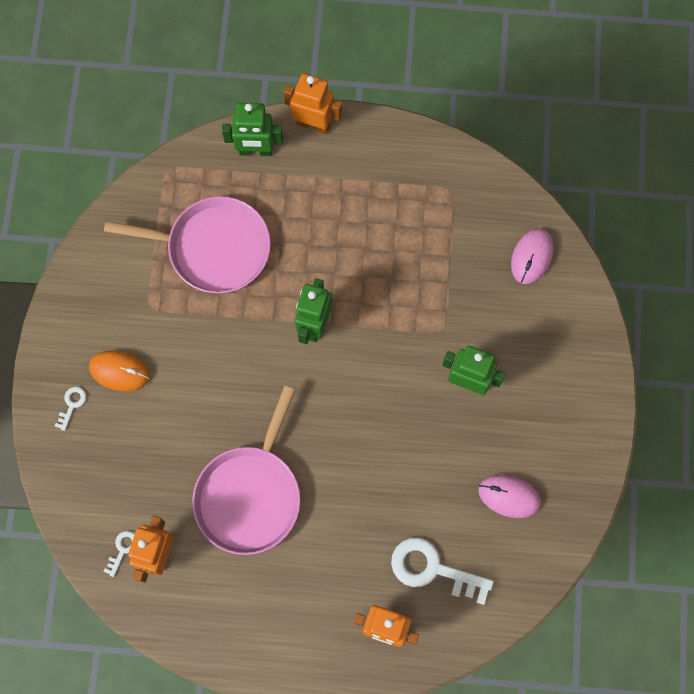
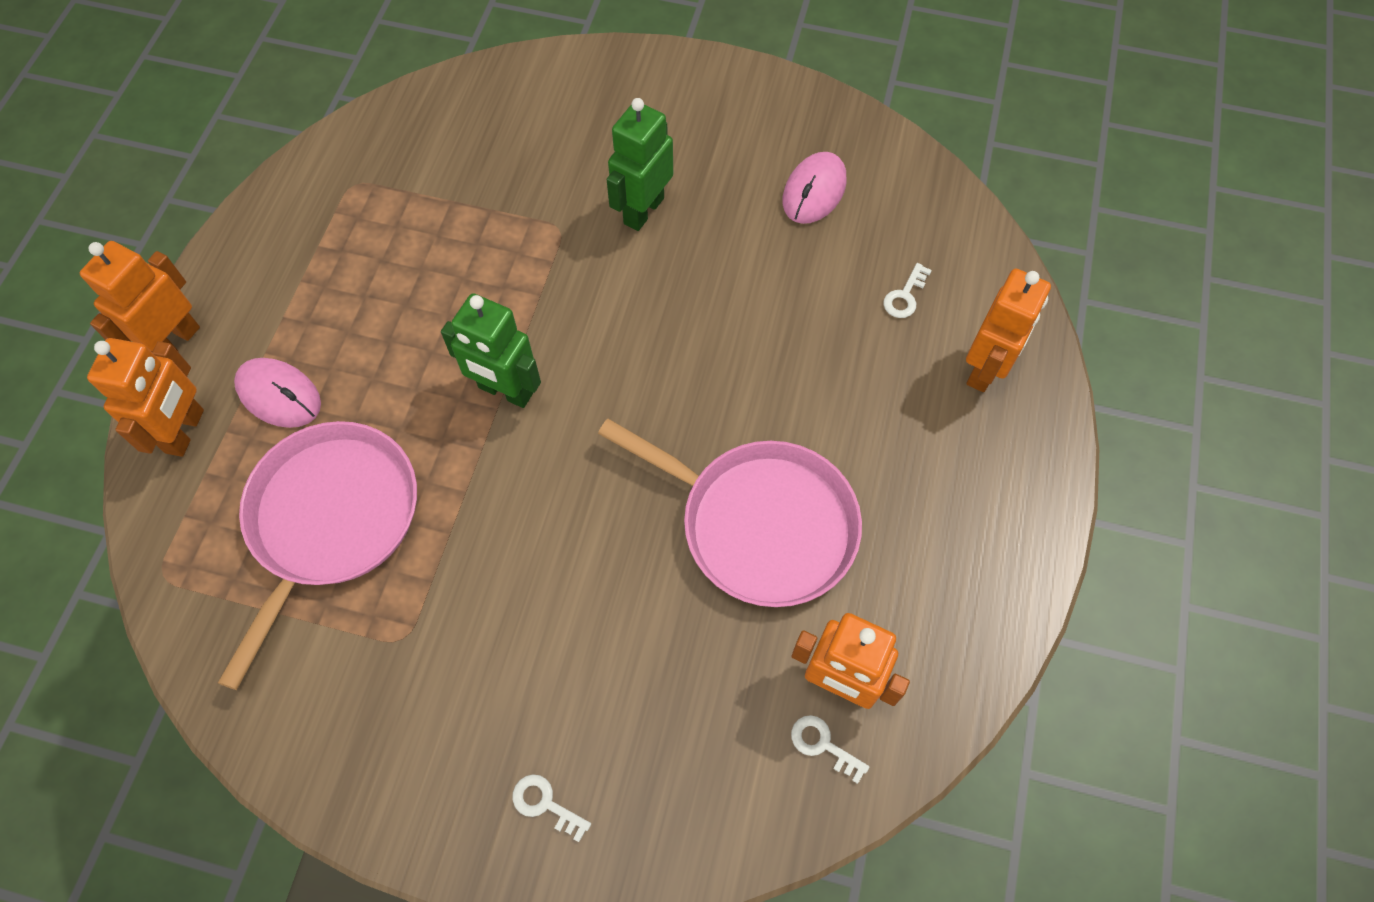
camera: 80 degrees left, 10 degrees down
(119, 371) = (504, 708): orange mouse -> none
(256, 150) = (185, 431): green robot -> orange robot
(433, 569) = (905, 296): white key -> white key, size x0.46
(531, 257) = (483, 110): pink mouse -> pink mouse (279, 395)

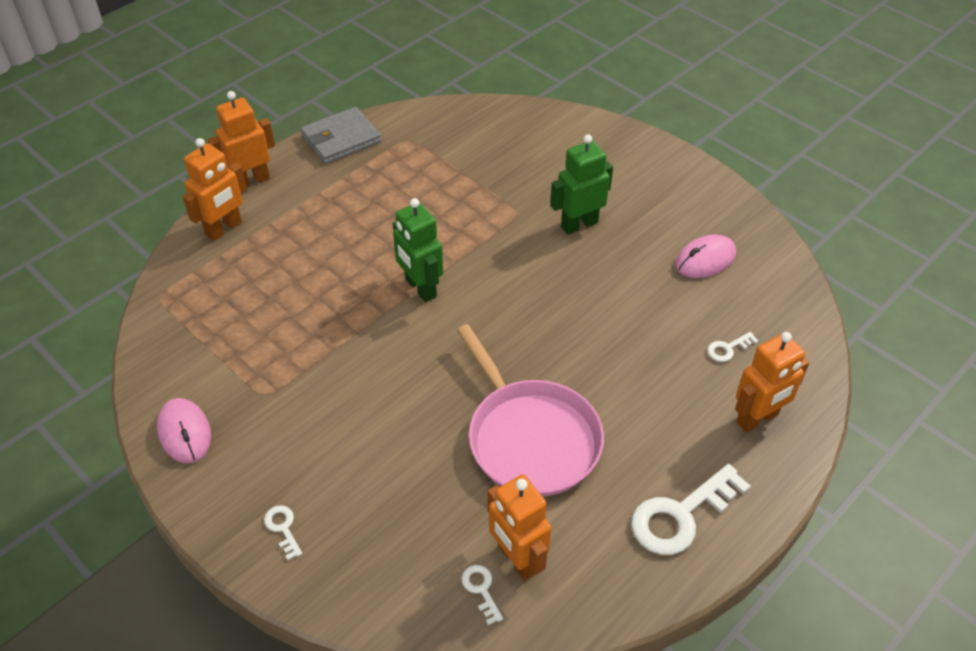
camera: 30 degrees right, 15 degrees down
(261, 223) = (341, 139): none -> grey wallet
(279, 395) = (288, 232): pink mouse -> pink mouse (184, 432)
(330, 521) = (269, 311): pink pan -> none
(976, 531) = (681, 515): none -> white key

